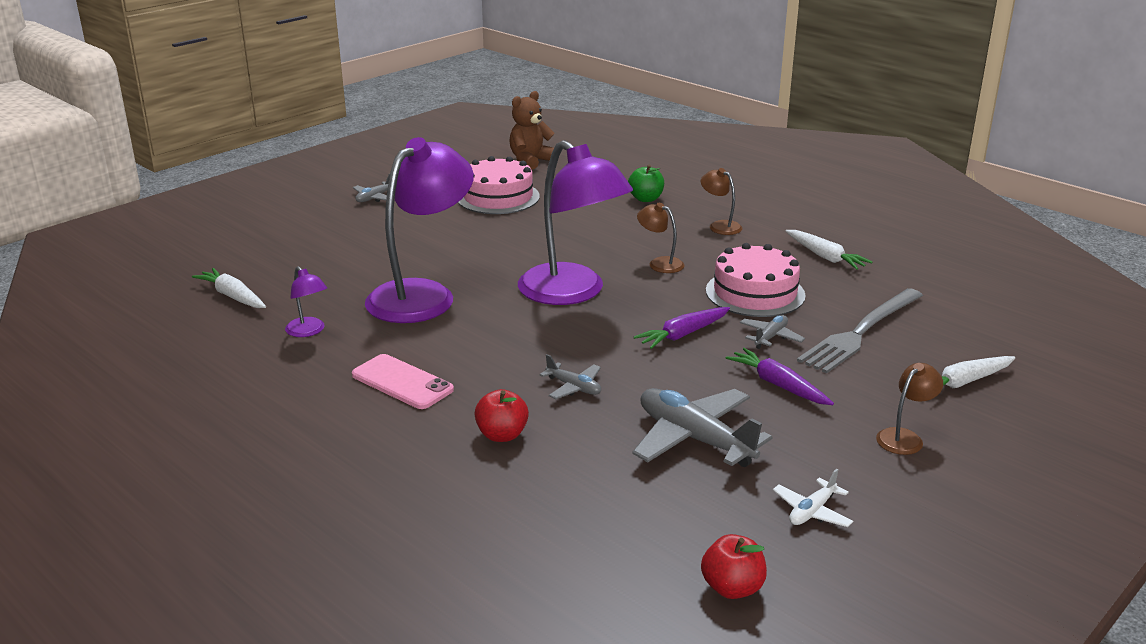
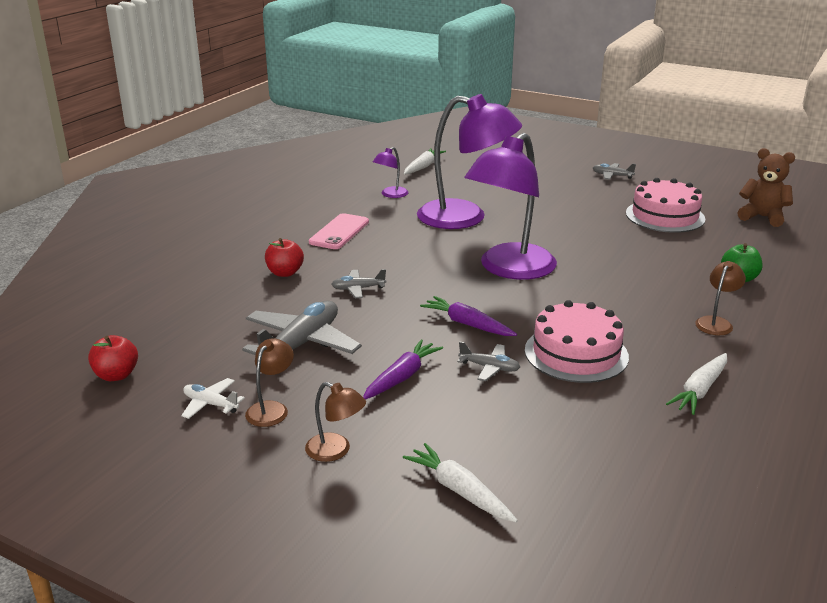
camera: 75 degrees right, 0 degrees up
(574, 387) = (358, 289): grey plane -> grey plane turned 60 degrees clockwise
(660, 263) = (598, 300): brown lamp -> brown lamp (271, 409)
(860, 332) = (532, 420): grey fork -> none

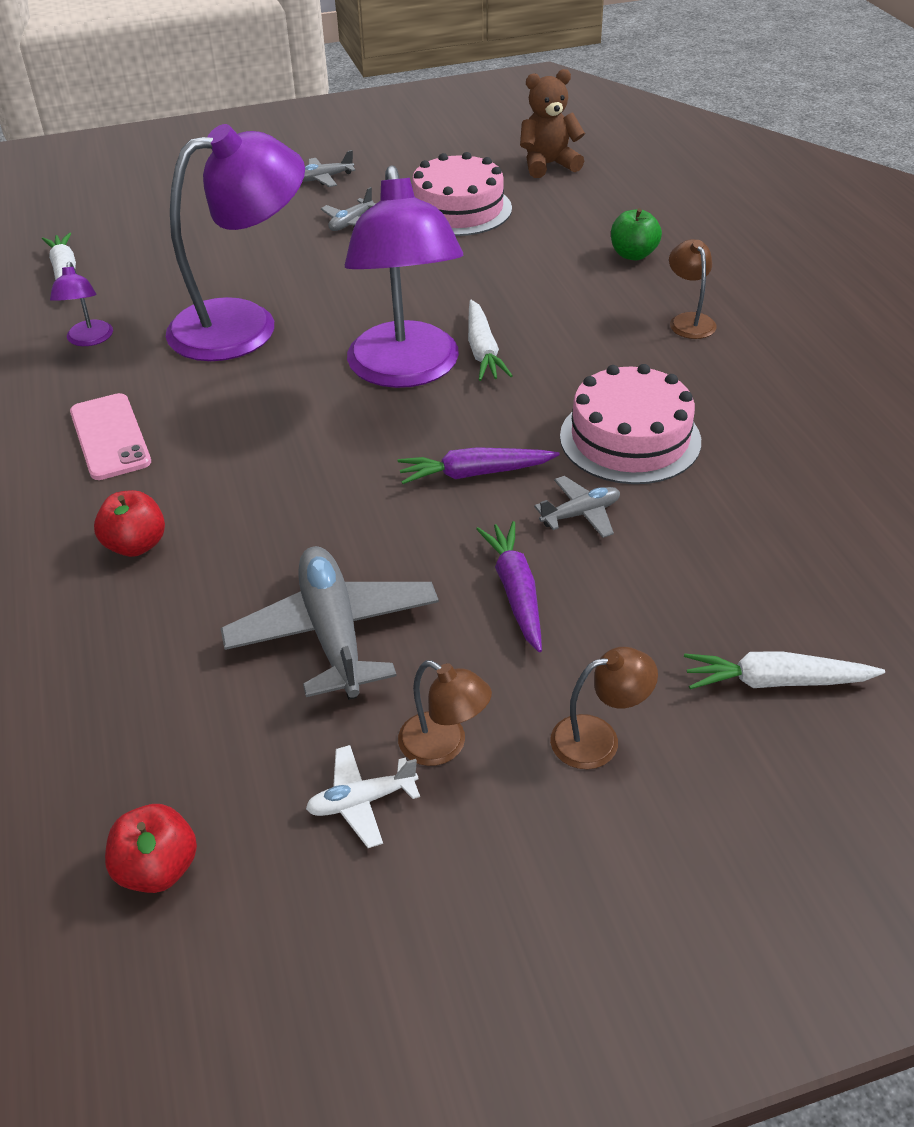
camera: 45 degrees left, 15 degrees up
(271, 409) = (444, 746): brown lamp -> brown lamp turned 150 degrees clockwise
(358, 289) = (274, 507): grey plane -> grey plane (351, 223)
(700, 390) = (785, 409): white carrot -> white carrot (483, 350)

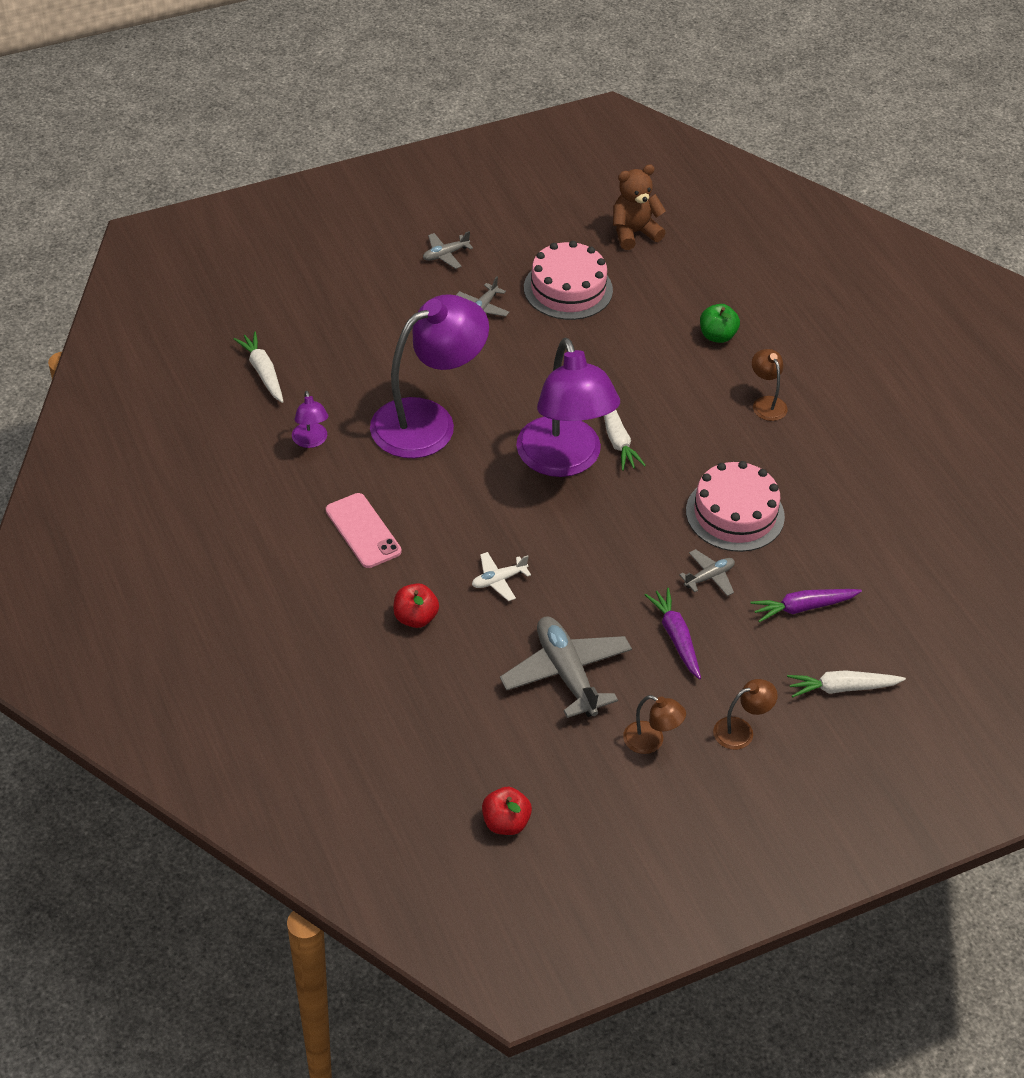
camera: 10 degrees left, 5 degrees up
(361, 801) = (611, 777): white plane -> white plane (498, 580)
(475, 473) = (632, 548): purple carrot -> purple carrot (803, 607)

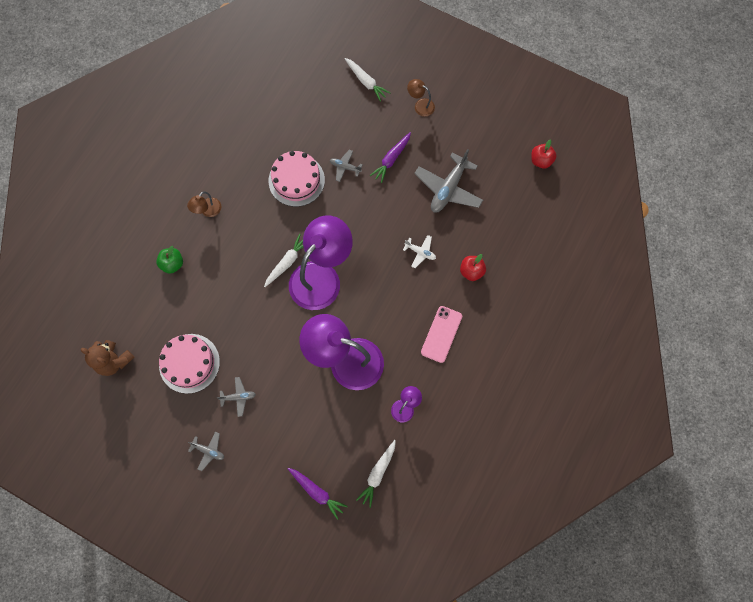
camera: 125 degrees left, 25 degrees up
(651, 741) = (455, 134): brown lamp -> none
(803, 607) = (332, 120): purple carrot -> purple carrot (317, 492)

